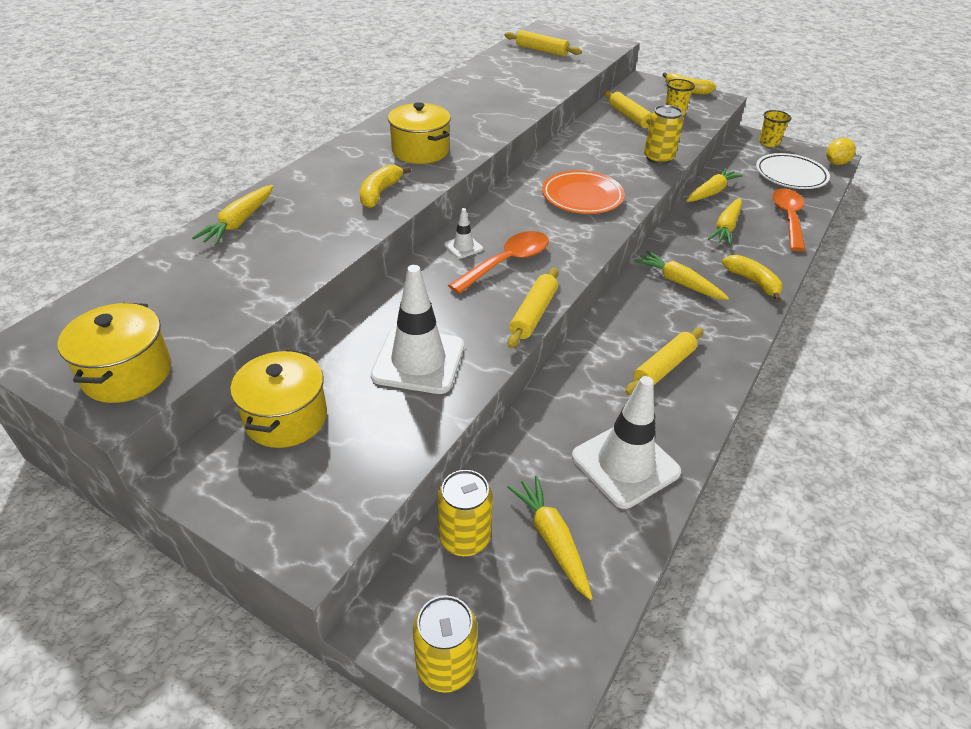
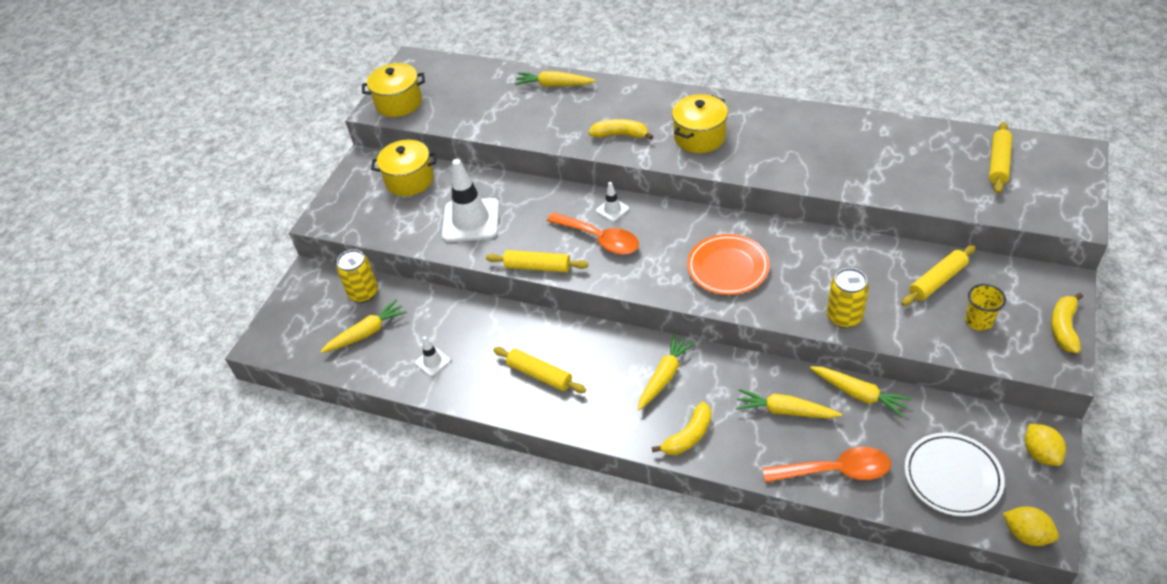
camera: 85 degrees right, 5 degrees up
(446, 666) = (286, 304): yellow can -> none
(625, 464) = (432, 361): white traffic cone -> white traffic cone, size x0.46
(769, 143) = (1040, 454): yellow cup -> yellow lemon

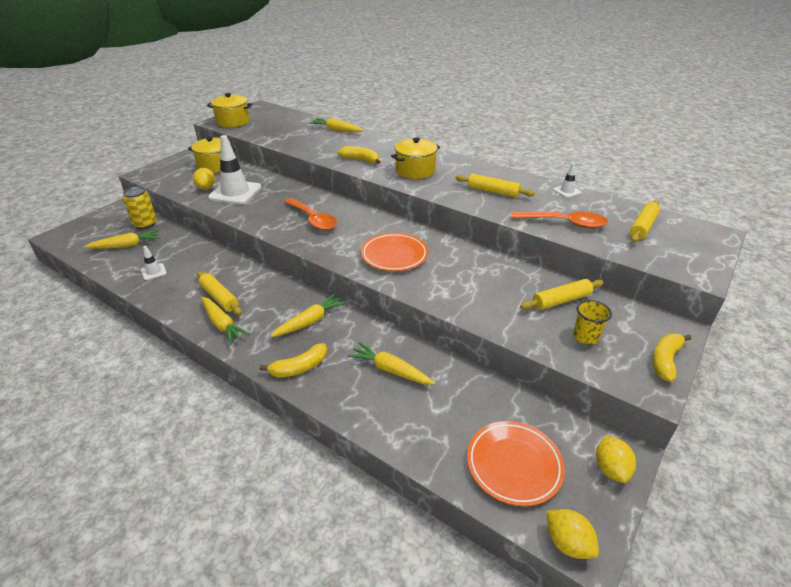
camera: 10 degrees right, 10 degrees down
(426, 222) = (206, 188): none -> yellow lemon
(537, 267) = (257, 225): yellow rolling pin -> yellow rolling pin (493, 191)
(612, 210) = (334, 206): white traffic cone -> white traffic cone (567, 191)
(835, 471) = (407, 428): orange spoon -> orange spoon (565, 223)
(844, 317) = (468, 306): yellow can -> none
(859, 394) = (460, 374): yellow carrot -> yellow carrot (222, 324)
(952, 477) = (514, 465): white plate -> orange plate

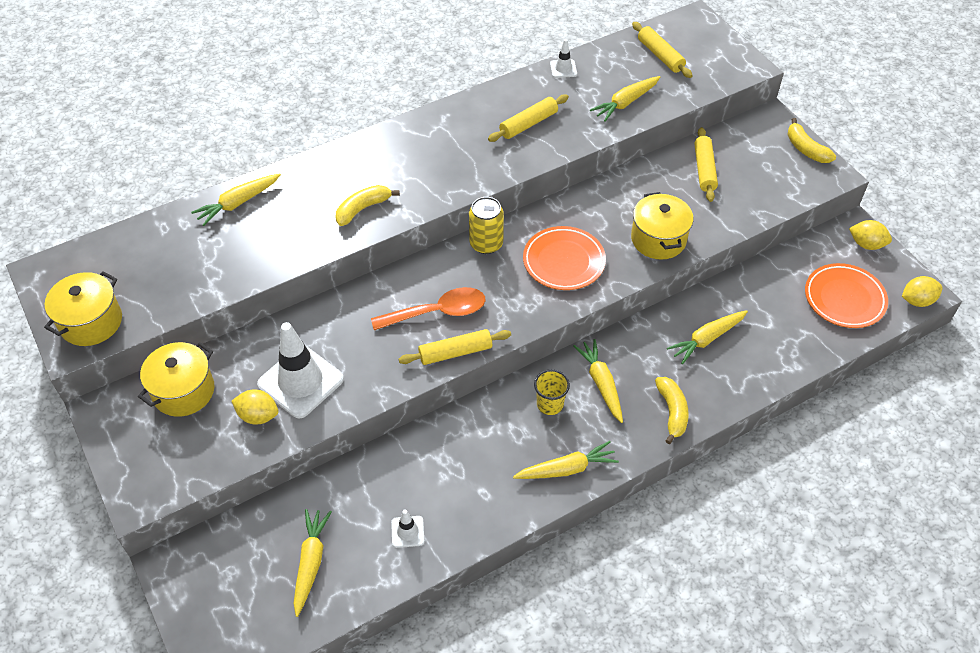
camera: 65 degrees left, 15 degrees up
(145, 224) = (256, 532): yellow can -> yellow can (486, 244)
(220, 297) = (510, 463): yellow rolling pin -> yellow rolling pin (455, 352)
(415, 170) = (432, 168): yellow pot -> yellow pot (658, 239)
(565, 223) = (625, 103): orange spoon -> yellow carrot
(585, 337) = (759, 179): yellow cup -> yellow cup (550, 404)

